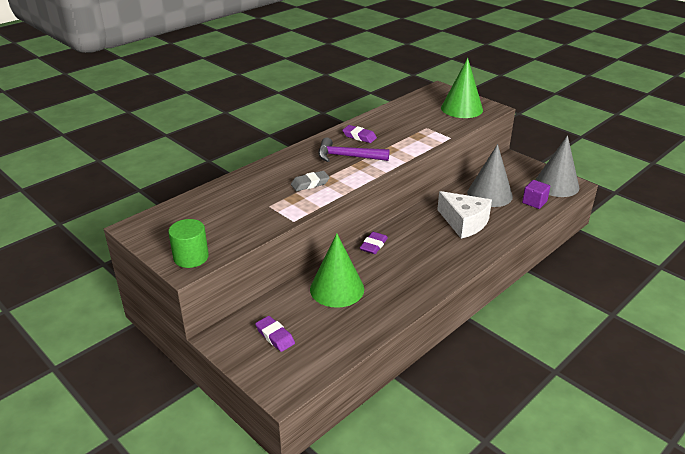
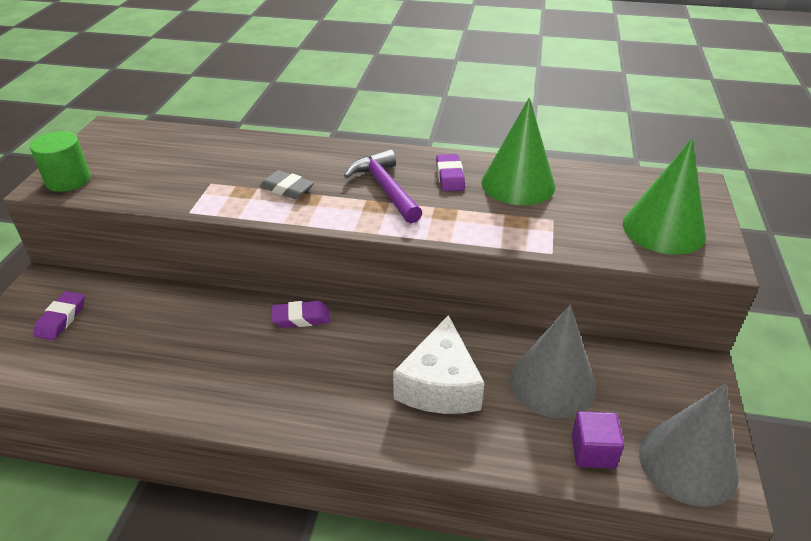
camera: 55 degrees right, 5 degrees up
(337, 289) = (182, 327): green cone -> green cone (518, 184)

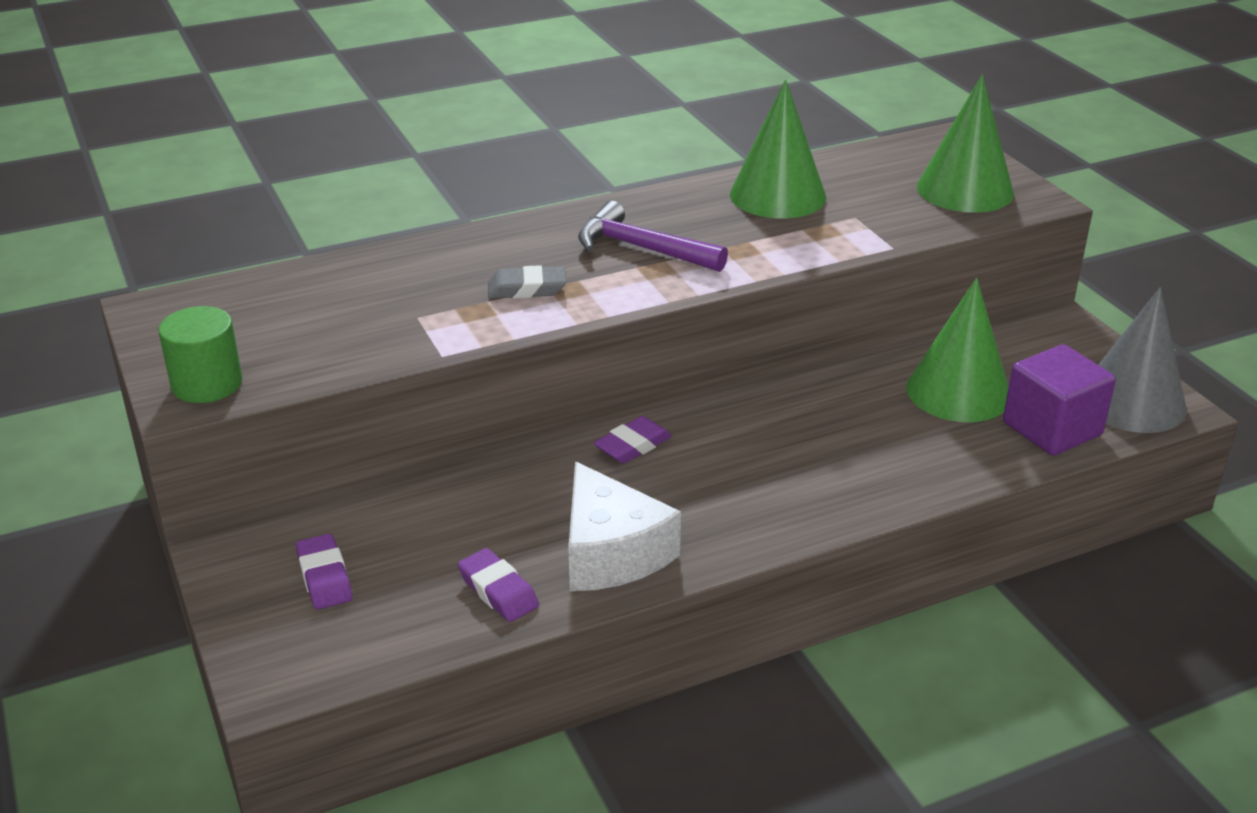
camera: 35 degrees left, 5 degrees down
(439, 385) = (858, 440): white cheese -> white cheese (610, 553)
(450, 176) = (696, 212): purple eraser -> purple eraser (498, 591)
(552, 383) = (958, 392): grey cone -> green cone
(593, 451) = (1052, 429): purple cube -> purple cube, size x1.60

